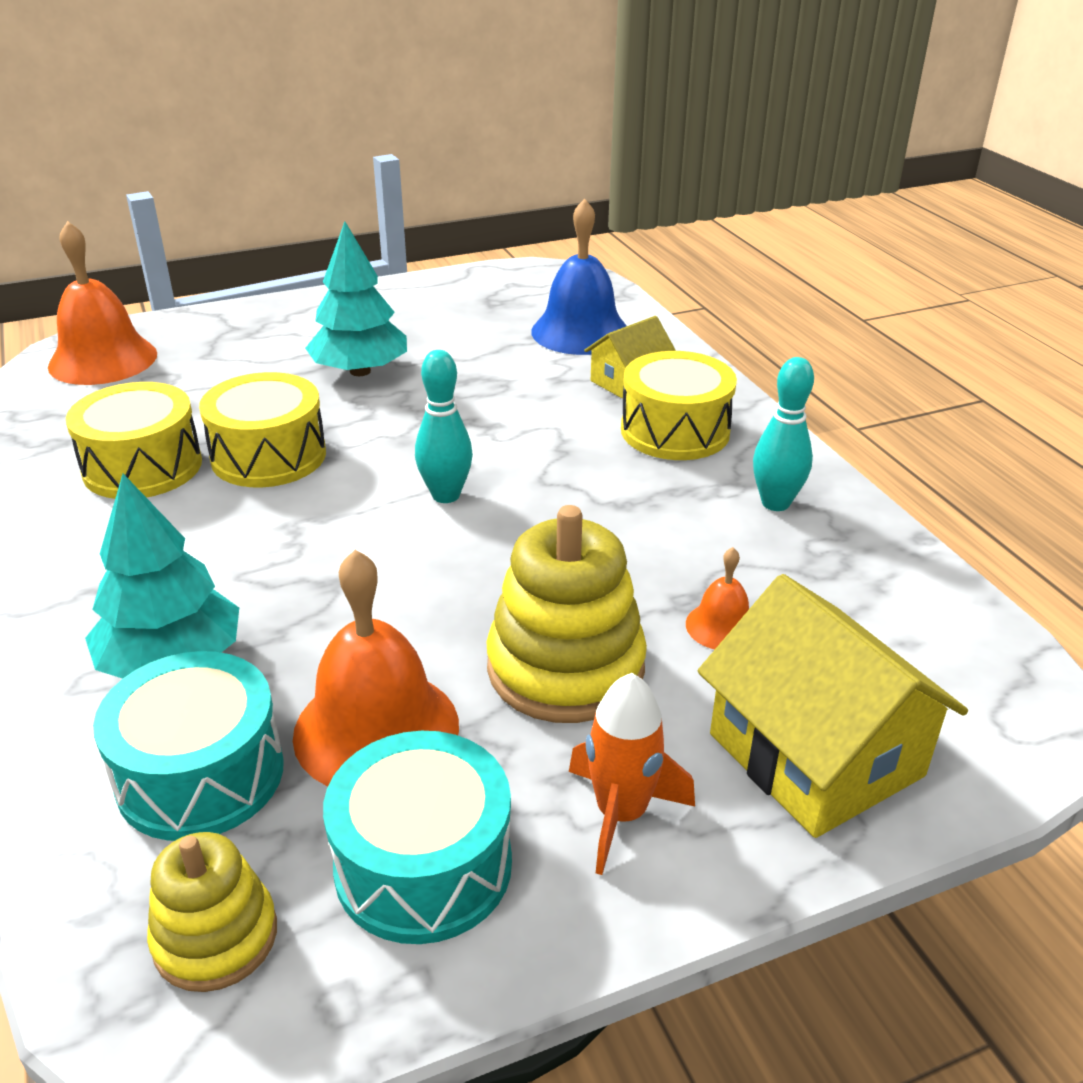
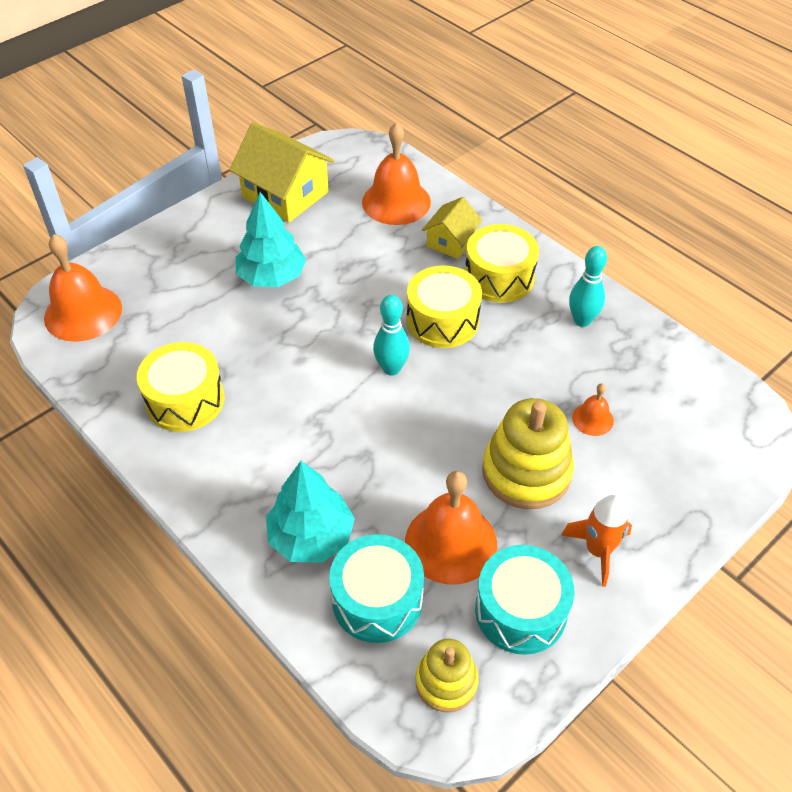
camera: 20 degrees left, 15 degrees up
(269, 456) = (261, 368): yellow drum -> yellow drum (442, 320)
(580, 332) = (396, 202): blue bell -> orange bell
(815, 754) = (672, 486): yellow house -> yellow house (285, 194)

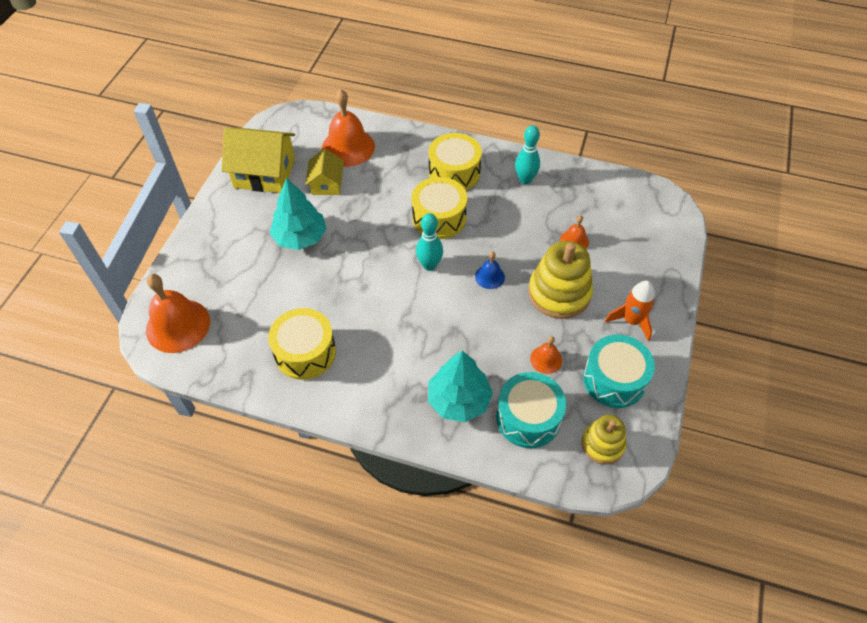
camera: 30 degrees left, 5 degrees up
(451, 241) = (405, 160): yellow house -> yellow house (326, 184)
(451, 542) = (546, 359): orange bell -> orange bell, size x0.49
(453, 413) = (490, 276): none -> blue bell

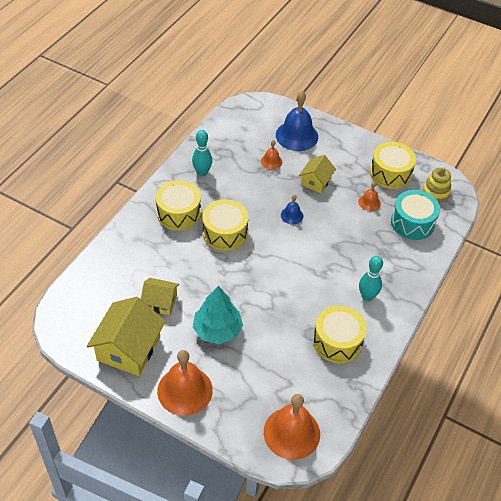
camera: 80 degrees left, 5 degrees down
(348, 147) = (119, 279): orange bell -> orange bell (185, 390)
(429, 265) = (271, 248): turquoise bowling pin -> turquoise bowling pin (367, 296)
(459, 400) = (394, 256): turquoise tree -> none
(559, 293) = (316, 181): yellow stacking toy -> yellow house
(614, 379) = (390, 173): turquoise drum -> yellow drum
(631, 321) = (347, 152): orange rocket -> none
(634, 259) = (296, 136): none -> blue bell

